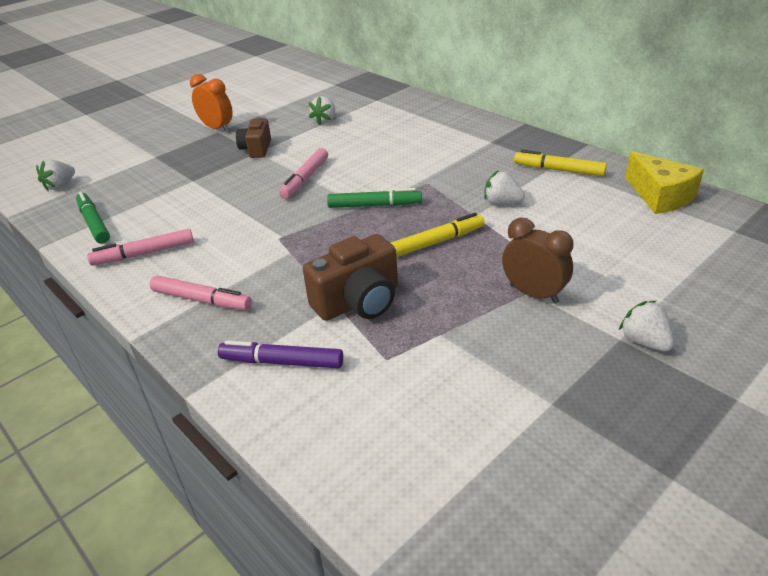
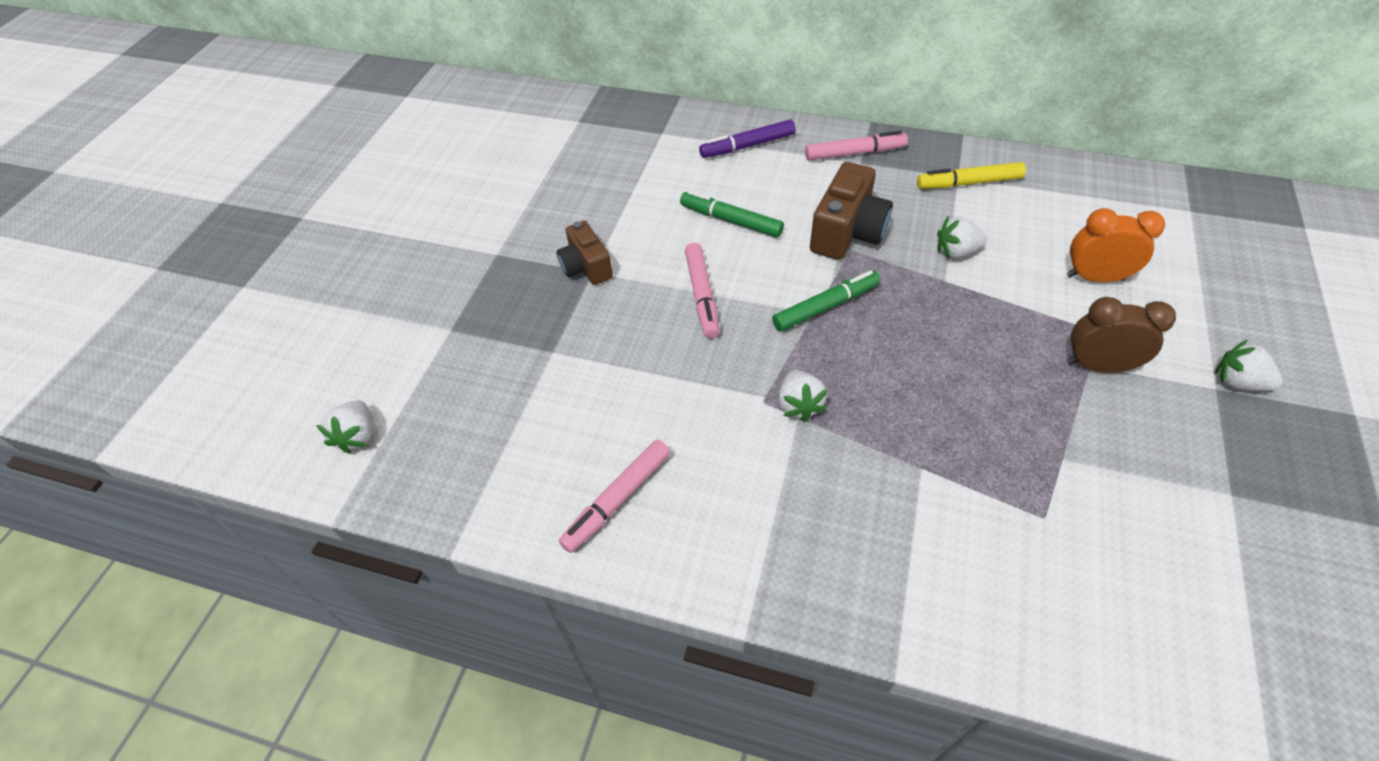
camera: 30 degrees left, 15 degrees up
(94, 223) = (488, 480): green marker -> green marker (731, 220)
(202, 300) = (769, 536): pink marker -> pink marker (854, 153)
(217, 128) = (491, 248): orange clock -> orange clock (1095, 277)
(282, 362) = (948, 577): purple marker -> purple marker (747, 146)
(325, 121) = (630, 189): white strawberry -> white strawberry (799, 405)
(358, 302) = (944, 454): brown camera -> brown camera (847, 233)
(437, 242) = (944, 334): yellow marker -> none
(660, 196) = (1093, 187): yellow cheese -> none

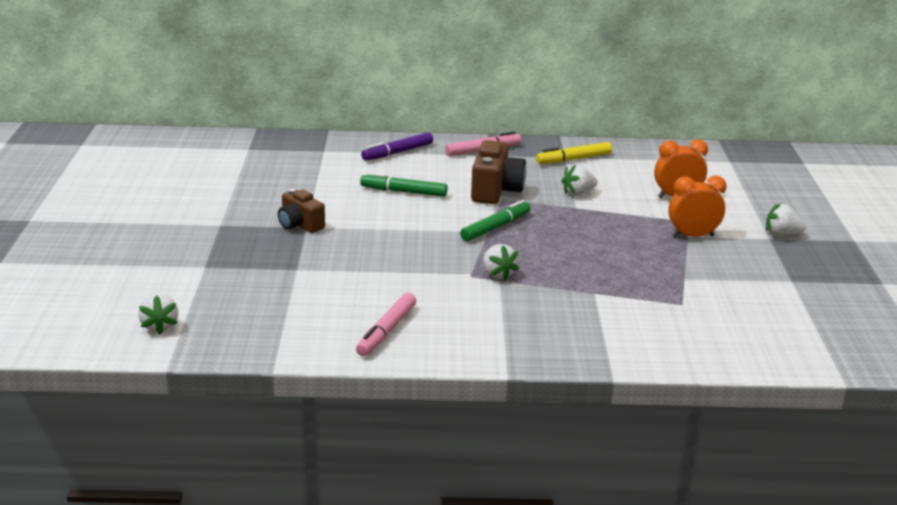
camera: 20 degrees left, 25 degrees down
(702, 295) = (400, 230): pink marker -> none
(1098, 366) = (692, 236): brown clock -> orange clock

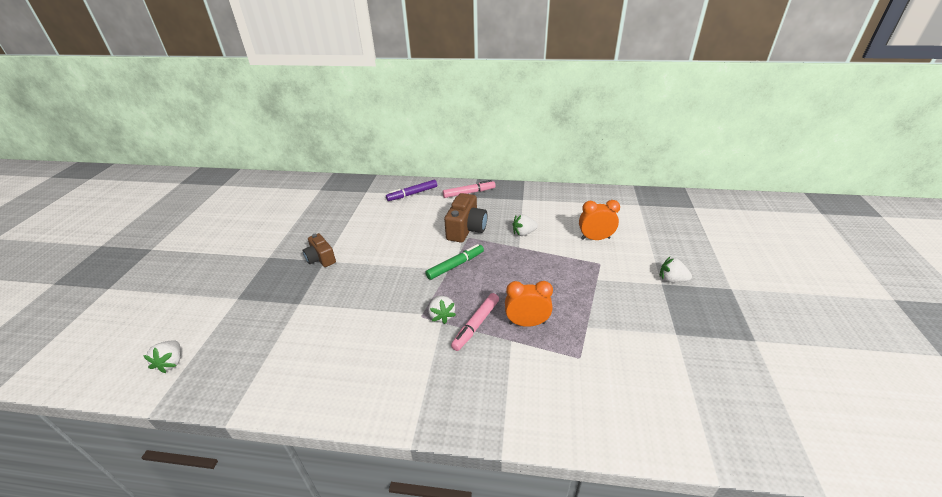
camera: 10 degrees right, 10 degrees up
(386, 331) = (334, 379): pink marker -> pink marker (476, 325)
(403, 192) = (403, 229): green marker -> none
(573, 159) = (528, 201): yellow marker -> none
(692, 236) = (601, 279): orange clock -> orange clock (527, 323)

